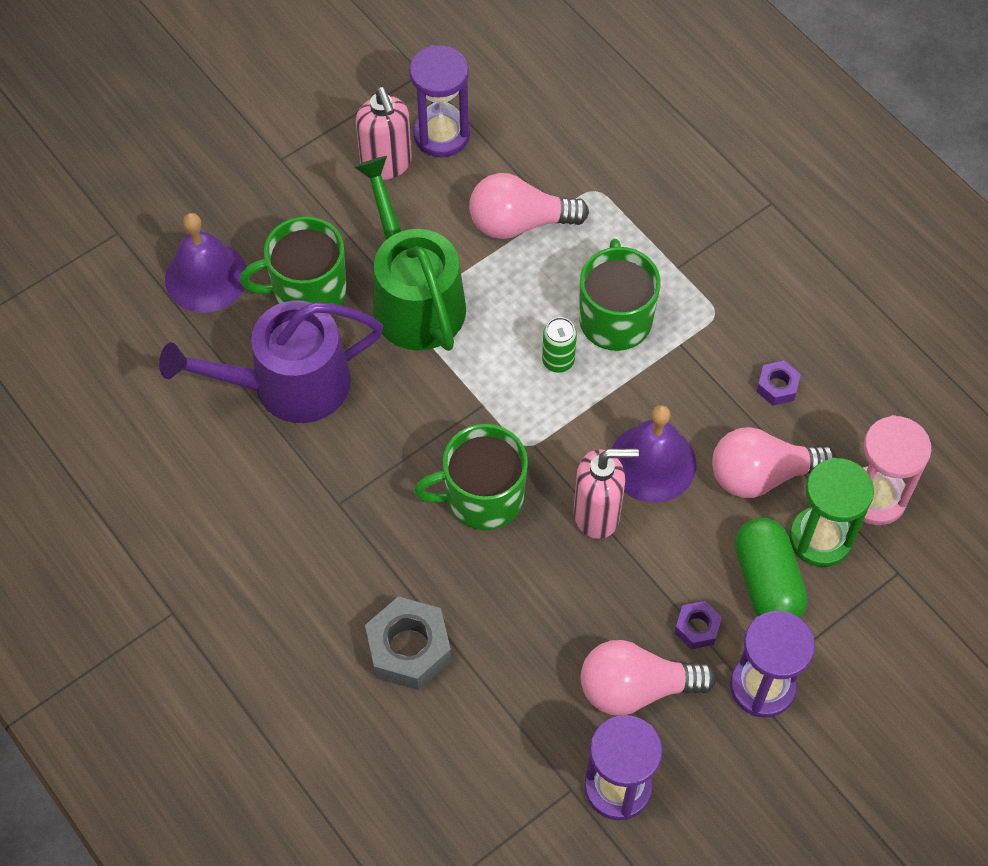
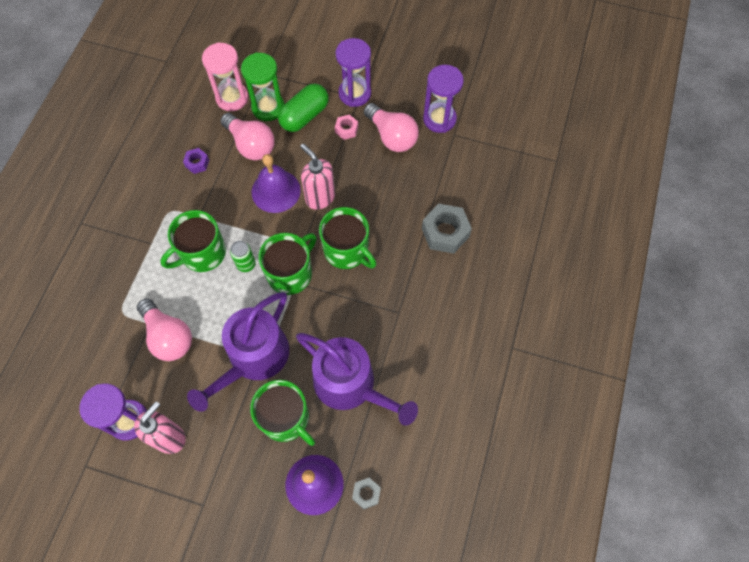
camera: 125 degrees left, 5 degrees up
(148, 323) = (366, 494): none -> grey nut
(414, 299) = (254, 358): green watering can -> purple watering can
(502, 406) = (290, 273): none -> green mug
(697, 628) = (346, 129): purple nut -> pink nut

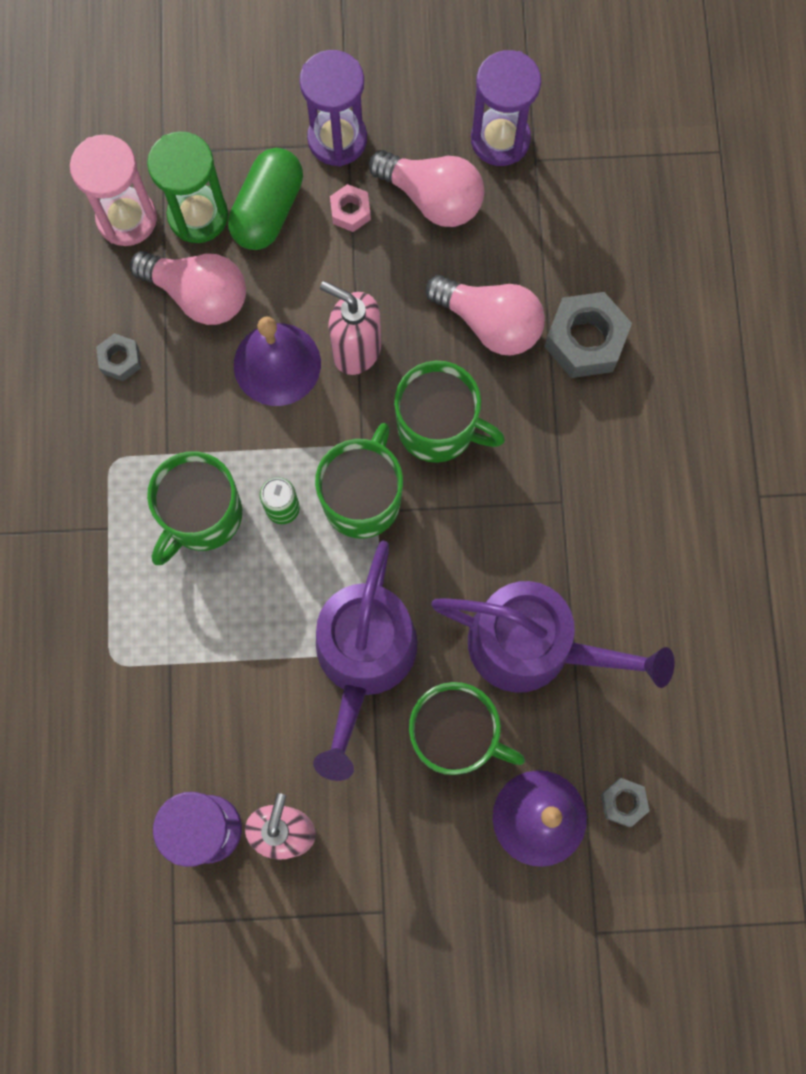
camera: 20 degrees left, 10 degrees up
(168, 336) = (210, 674): pink light bulb -> pink light bulb (490, 323)
(197, 163) = (120, 360): purple nut -> grey nut

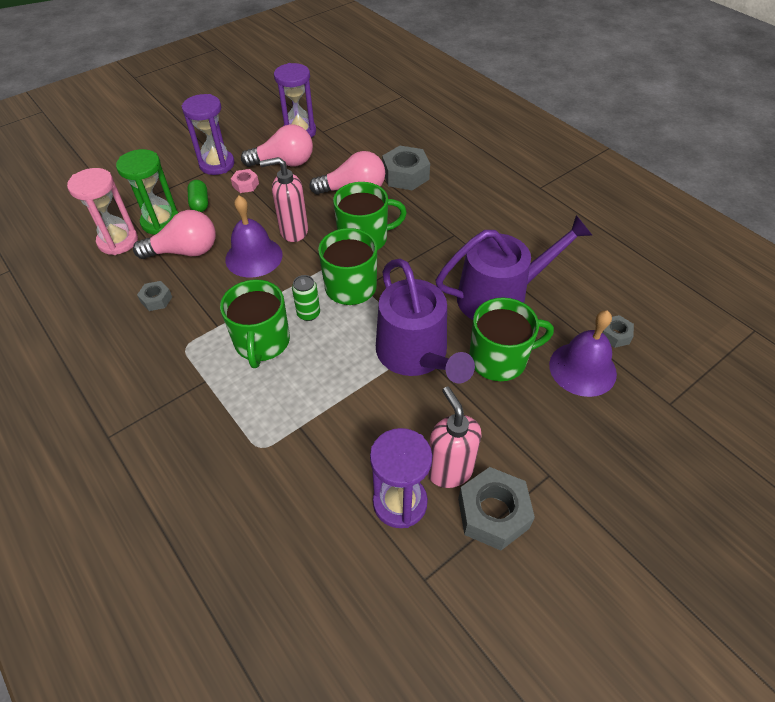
camera: 35 degrees left, 25 degrees down
(268, 210) = (200, 203): green capsule -> green capsule, size x0.60
(290, 909) = (493, 513): none -> grey nut

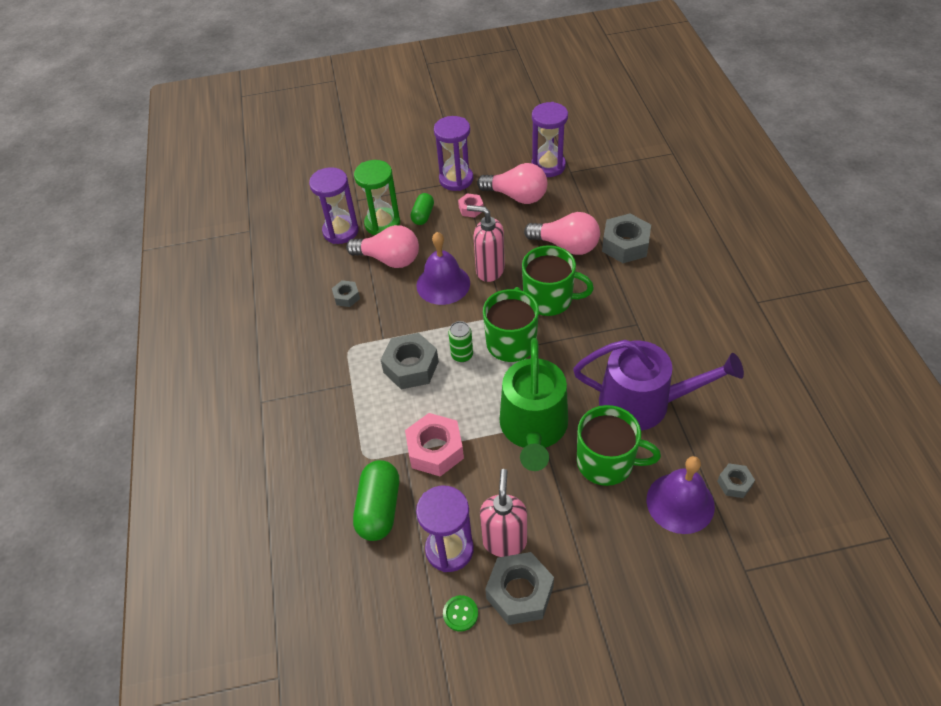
camera: 30 degrees right, 0 degrees up
(118, 241) = (340, 231): pink hourglass -> purple hourglass
(262, 342) = (411, 367): green mug -> grey nut
(303, 493) = (379, 508): none -> green capsule
(331, 411) = (435, 450): none -> pink nut
(416, 354) = (534, 428): purple watering can -> green watering can
(448, 562) = (460, 614): none -> green button

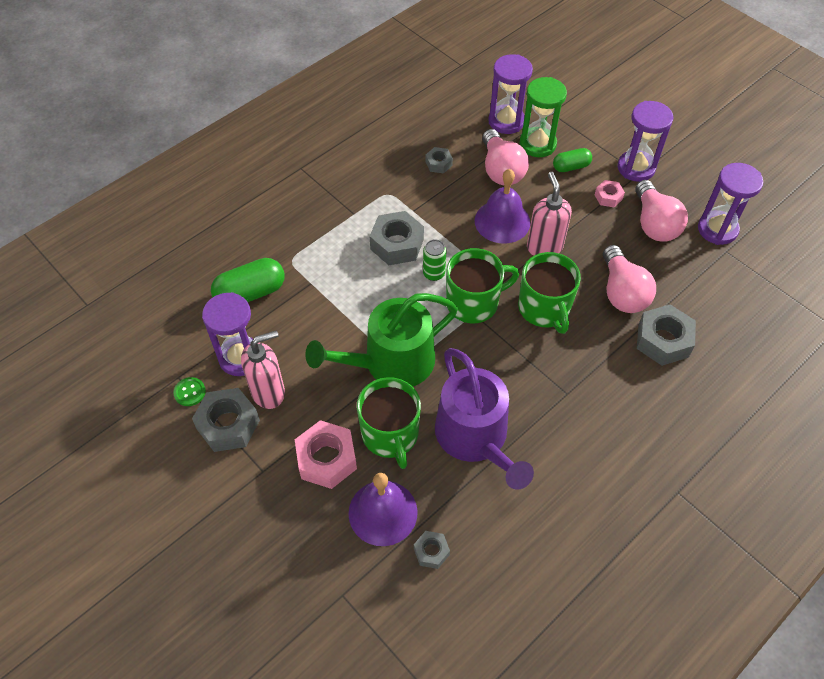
camera: 55 degrees right, 5 degrees up
(435, 450) = (326, 302): pink nut -> pink nut (327, 459)

